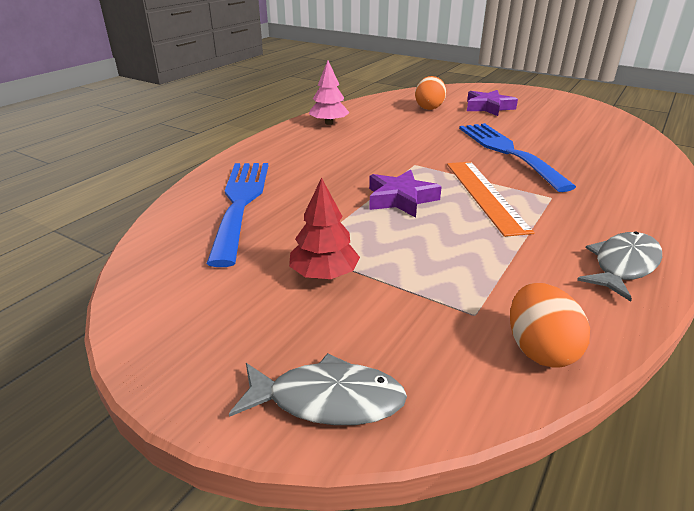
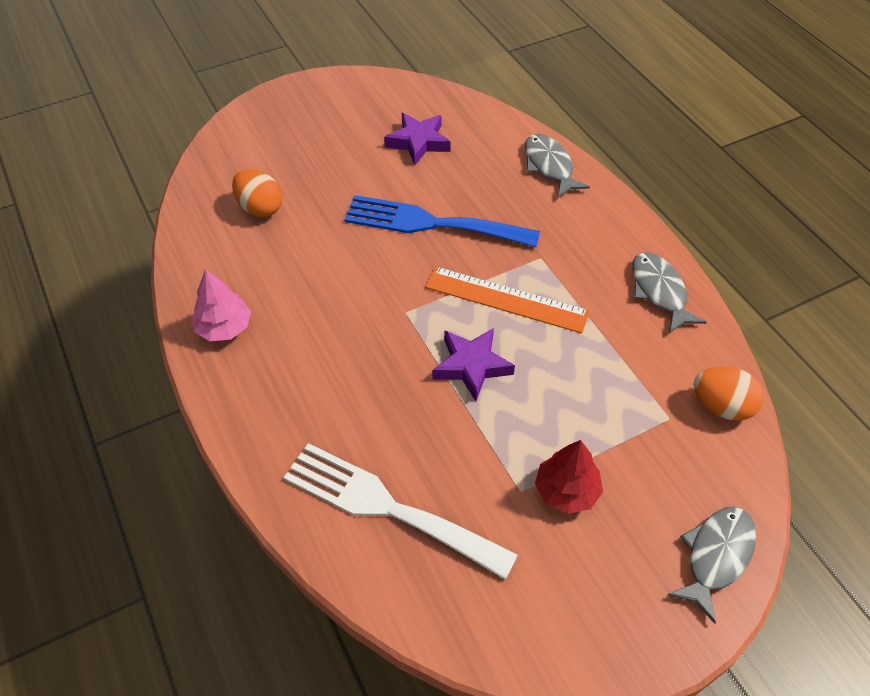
camera: 60 degrees left, 20 degrees up
(240, 202) = (387, 507): blue fork -> white fork
(488, 107) = (307, 159): purple star -> purple star (418, 142)
(653, 176) = (549, 166): none -> grey fish

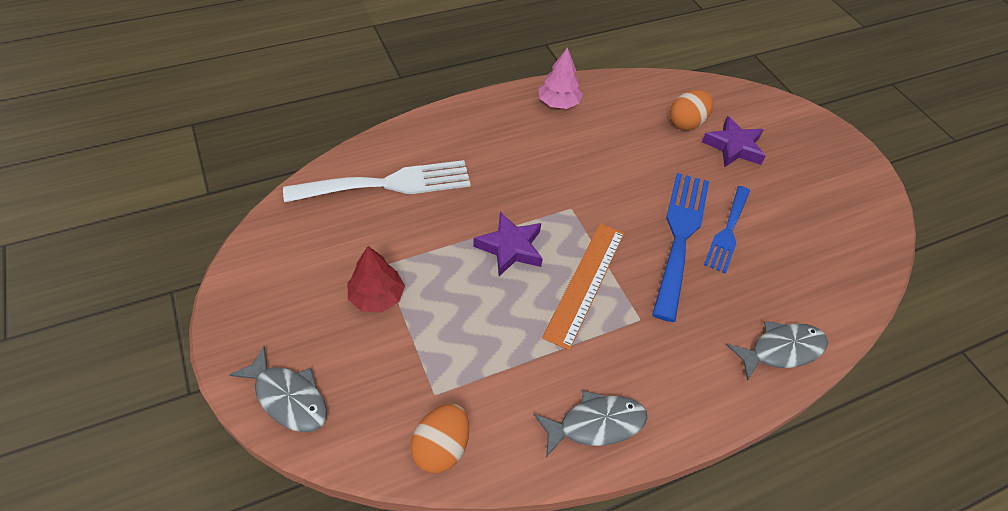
camera: 90 degrees right, 0 degrees up
(387, 507) = (388, 184): white fork -> white fork turned 45 degrees clockwise
(418, 142) = (795, 236): purple star -> purple star (733, 147)
(420, 188) = (727, 232): none -> blue fork

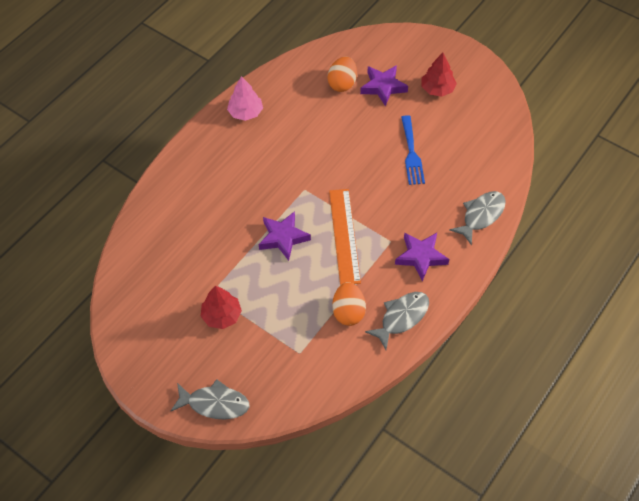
camera: 25 degrees left, 5 degrees up
(388, 184) = (171, 236): white fork -> none
(441, 448) = (324, 379): orange egg -> orange egg (348, 312)
(668, 359) = (421, 257): none -> purple star
(680, 236) = (384, 172): blue fork -> none
(801, 178) = (437, 89): none -> red tree

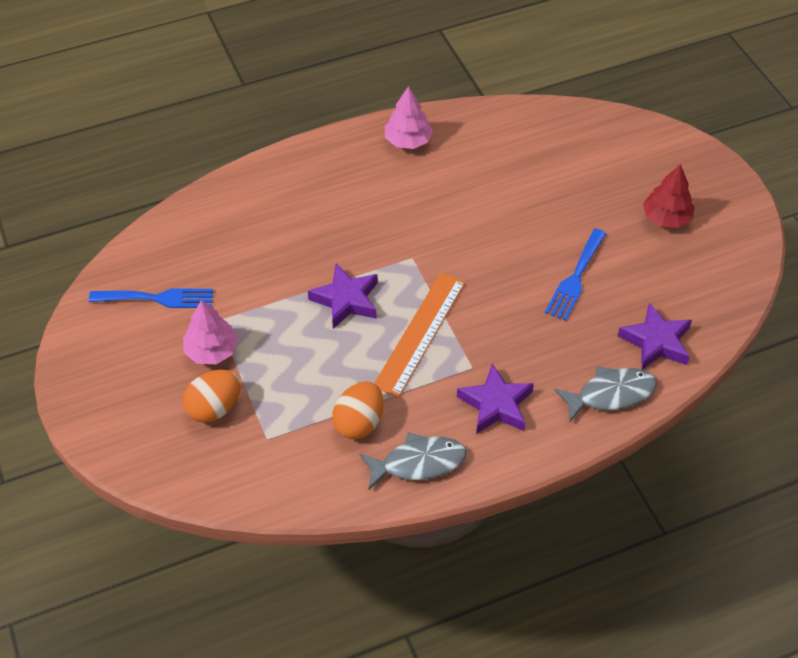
camera: 30 degrees right, 5 degrees down
(159, 299) = (158, 298): none -> blue fork
(214, 403) = (131, 443): grey fish -> none
(222, 315) = (211, 351): red tree -> pink tree
(342, 84) = (549, 159): orange egg -> orange egg (214, 408)
(383, 87) = (597, 185): purple star -> purple star (656, 341)

